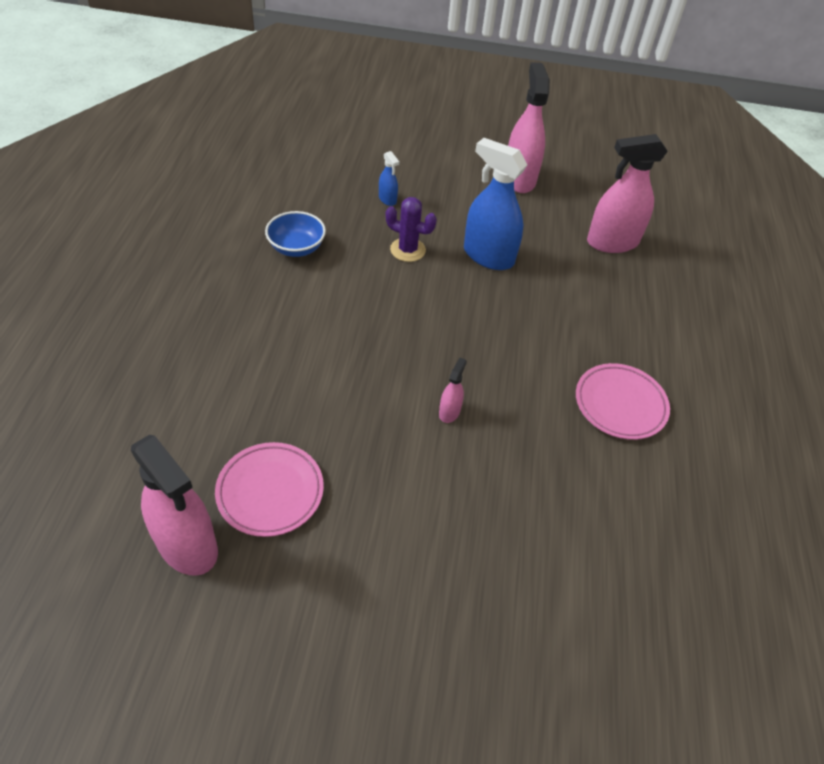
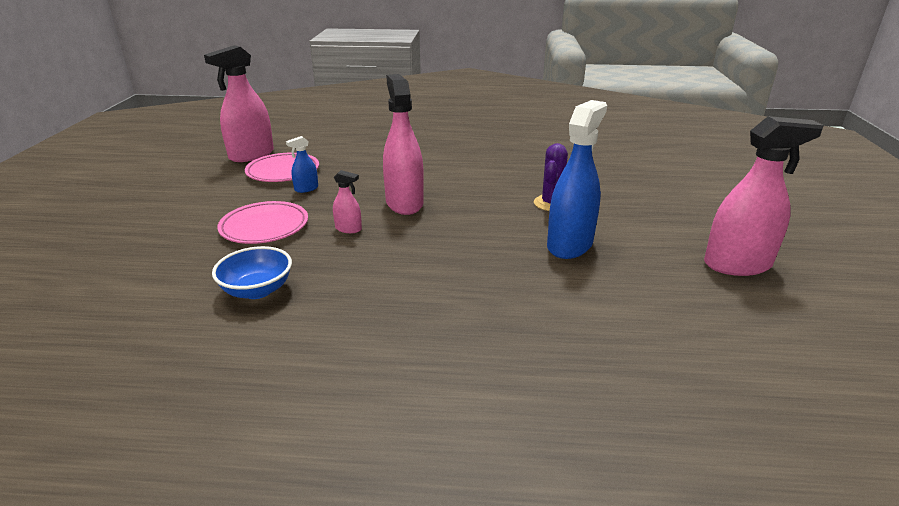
camera: 90 degrees right, 20 degrees down
(296, 248) = (524, 161): blue bowl -> blue bowl (257, 290)
(387, 199) = (620, 191): blue spray bottle -> blue spray bottle (306, 189)
(612, 242) = (664, 340): pink spray bottle -> pink spray bottle (404, 203)
(620, 404) = (356, 330): pink plate -> pink plate (264, 227)

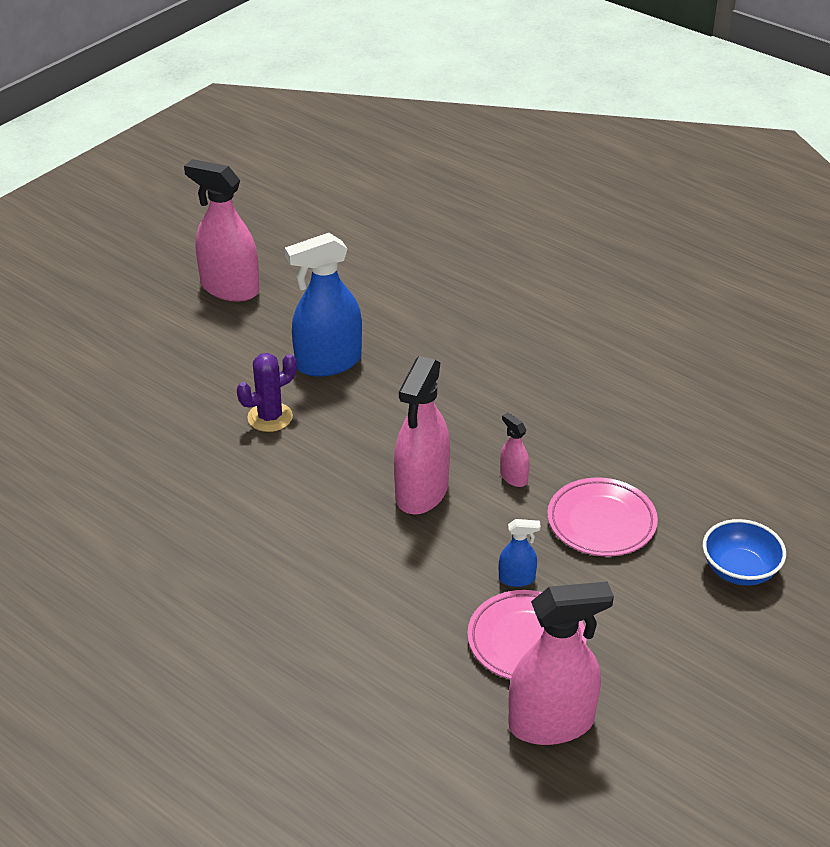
camera: 145 degrees left, 10 degrees up
(257, 290) = (641, 435): blue bowl -> blue bowl (739, 570)

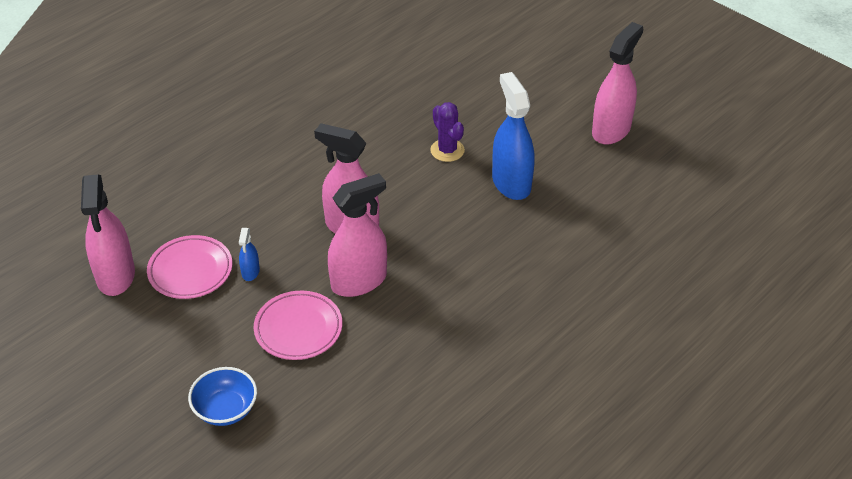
camera: 95 degrees right, 5 degrees up
(513, 477) = (359, 281): pink spray bottle -> pink spray bottle, size x2.19

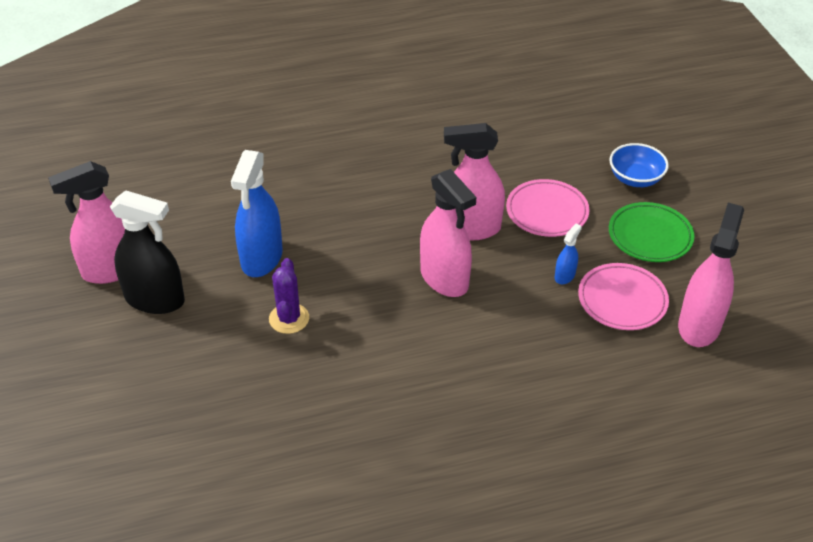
camera: 150 degrees left, 0 degrees up
(186, 345) = (650, 236): none -> green plate
(556, 124) = (155, 299): none -> black spray bottle

